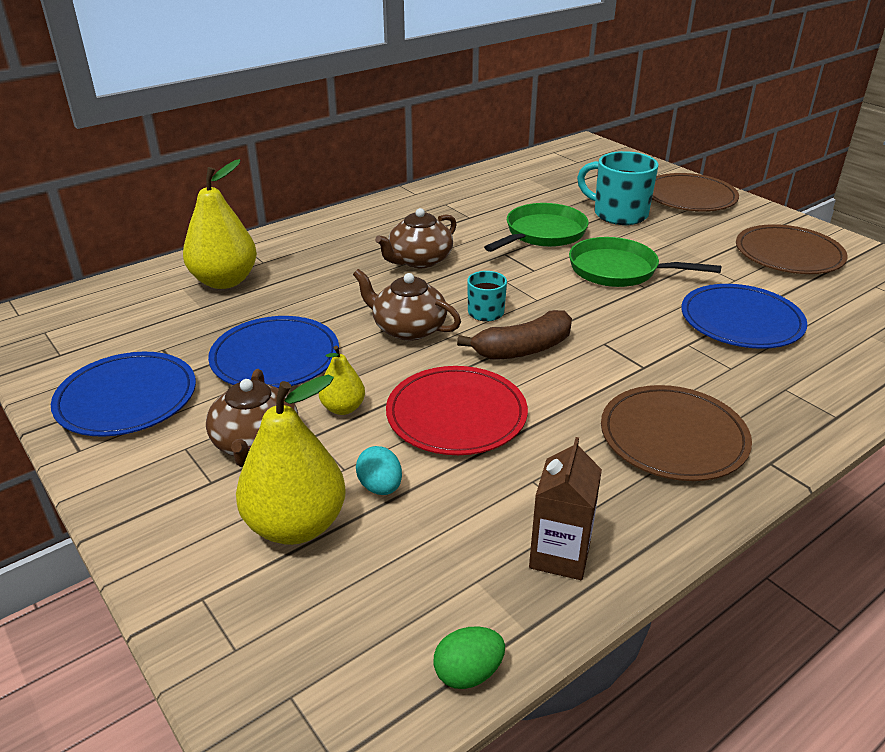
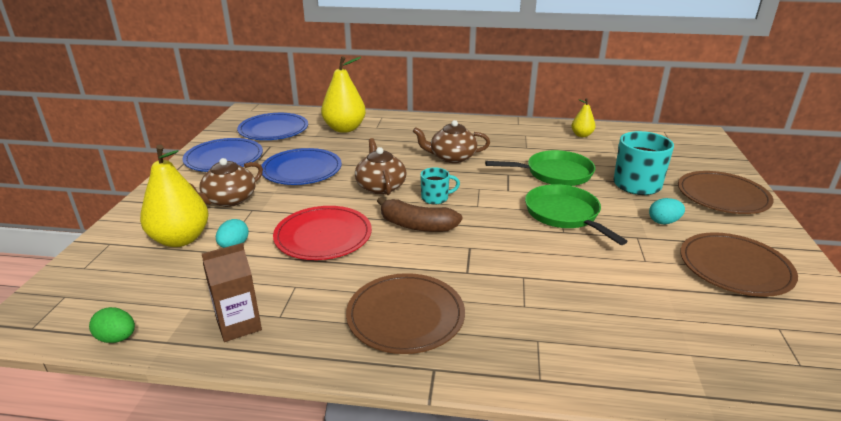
camera: 45 degrees right, 5 degrees down
(343, 408) = (285, 205): yellow pear -> yellow pear (581, 135)
(692, 239) = (663, 222): none -> turquoise egg
(741, 321) = (593, 285): blue plate -> blue plate (273, 130)

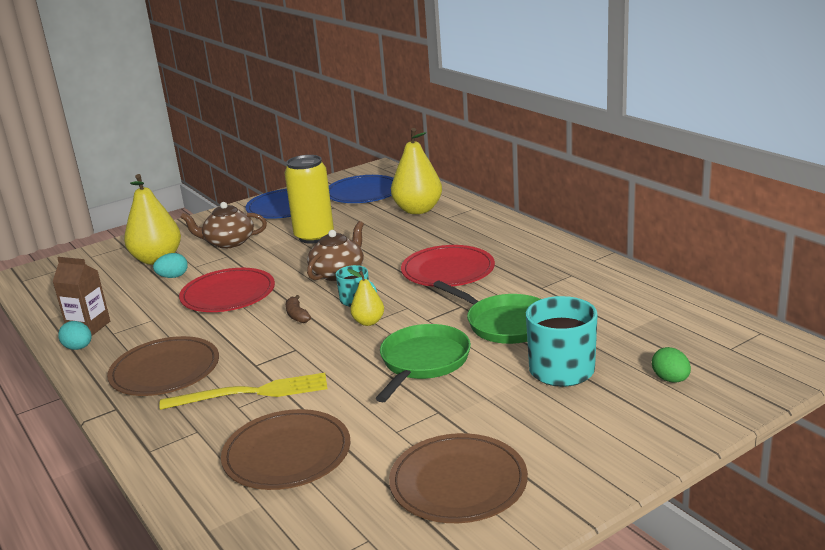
camera: 50 degrees right, 5 degrees down
(117, 338) = (37, 305): green egg -> green egg (670, 379)
(302, 170) = (314, 236): blue plate -> yellow can
(417, 225) = (297, 315): brown banana -> brown banana, size x0.54
(452, 157) = (448, 270): brown teapot -> red plate
(511, 291) = (251, 393): none -> yellow fork
(581, 135) = (636, 297): yellow pear -> yellow pear (368, 322)
(663, 222) = (496, 414): turquoise egg -> turquoise egg (78, 348)
(722, 196) = (631, 426): brown plate -> brown plate (287, 454)

